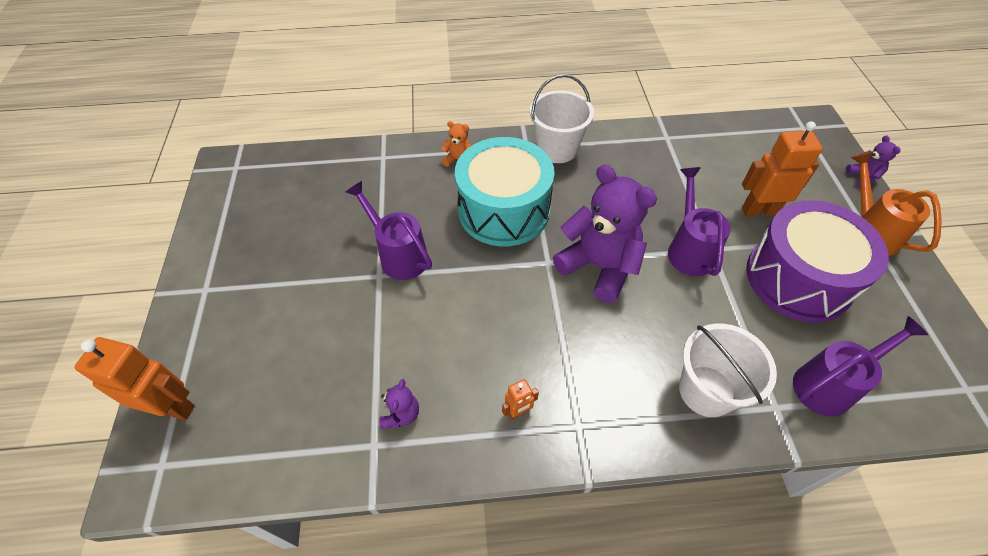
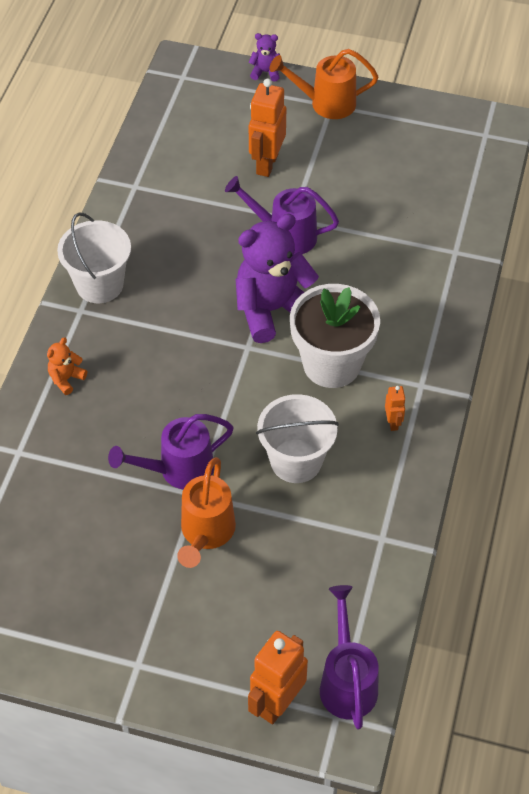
camera: 70 degrees left, 0 degrees up
(341, 295) = (206, 533): none -> orange watering can
(401, 414) = (361, 510): purple teddy bear -> none
(504, 210) = (163, 361): turquoise drum -> none
(563, 334) = (331, 364): none -> white flower pot
(706, 391) = (425, 288): white bucket -> white bucket (296, 461)
(798, 278) = (350, 177): purple drum -> none
(829, 385) = (451, 211): purple watering can -> purple watering can (347, 681)

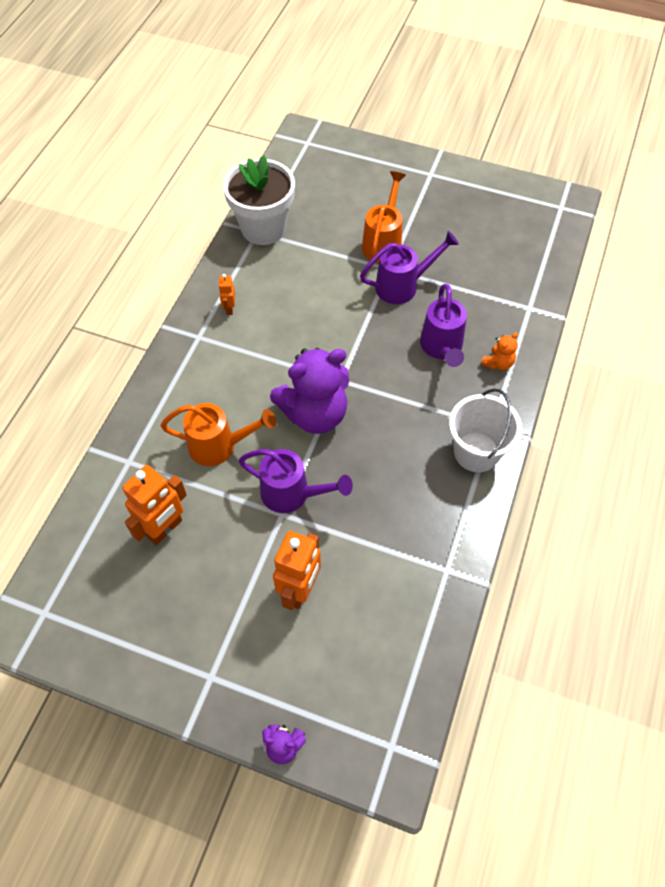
camera: 175 degrees left, 5 degrees up
(277, 703) = (343, 150): orange robot -> orange robot (165, 529)
(296, 461) = (311, 286): white bucket -> none
(326, 103) = (216, 681): orange watering can -> orange watering can (219, 446)
(331, 364) = (269, 359): white flower pot -> white flower pot (263, 228)
(347, 681) = (297, 157): purple watering can -> purple watering can (442, 347)

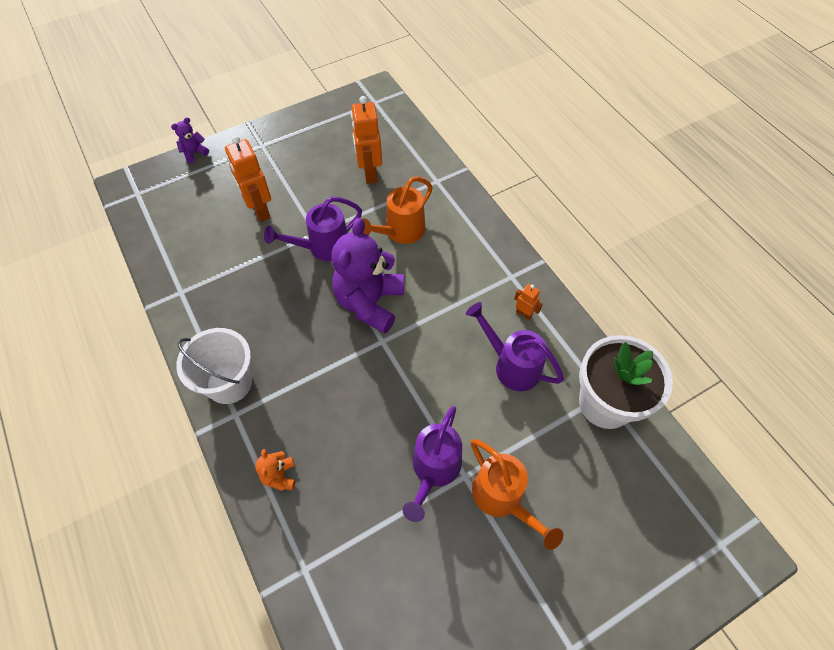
camera: 130 degrees right, 0 degrees up
(442, 347) = (339, 443): purple watering can -> purple watering can (511, 365)

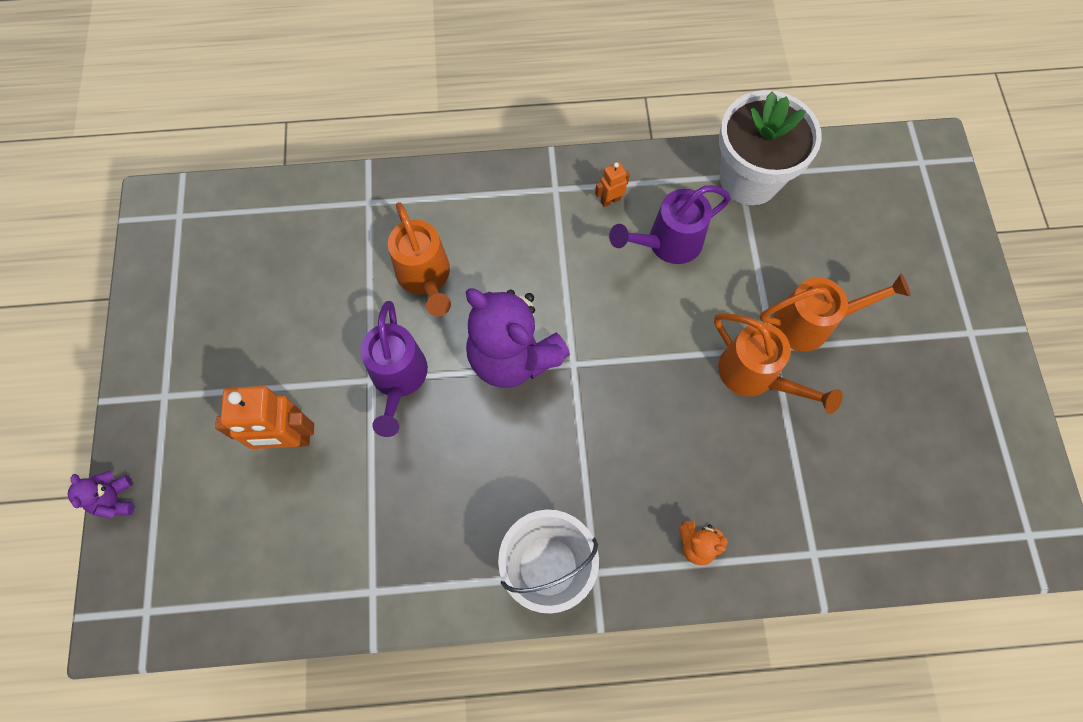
camera: 65 degrees left, 10 degrees up
(369, 173) = (306, 274): orange robot -> none
(434, 469) = (755, 375): purple watering can -> orange watering can

